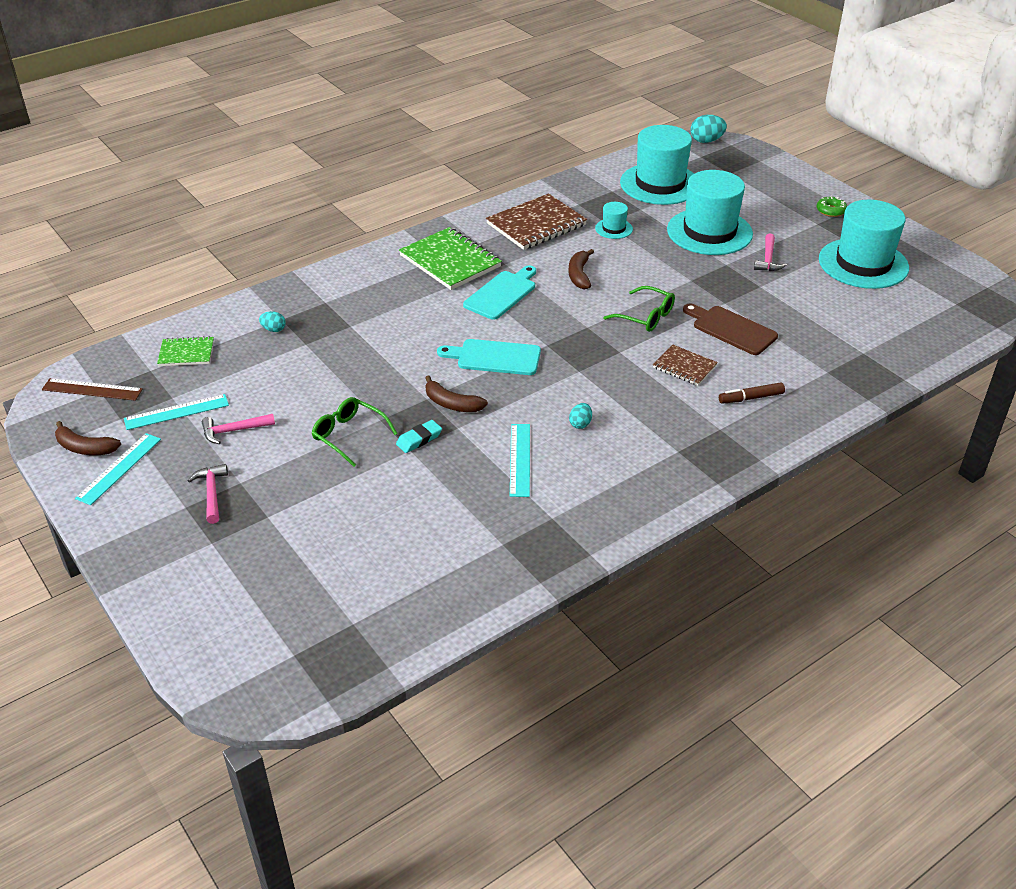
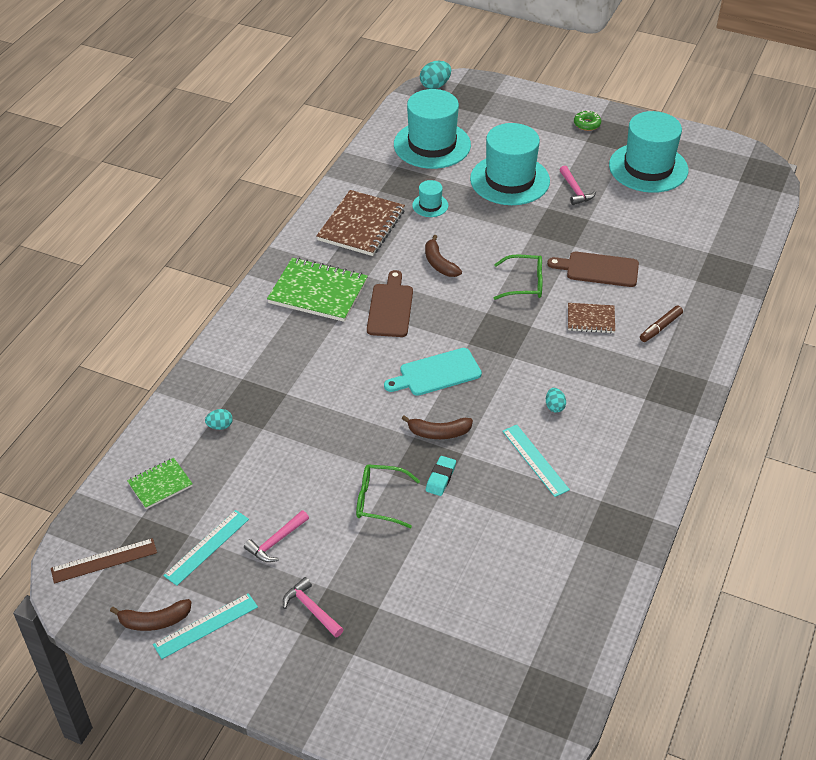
camera: 30 degrees left, 5 degrees up
(119, 468) = (206, 625): turquoise ruler -> turquoise ruler turned 60 degrees clockwise
(502, 294) = (390, 308): turquoise cutting board -> brown cutting board

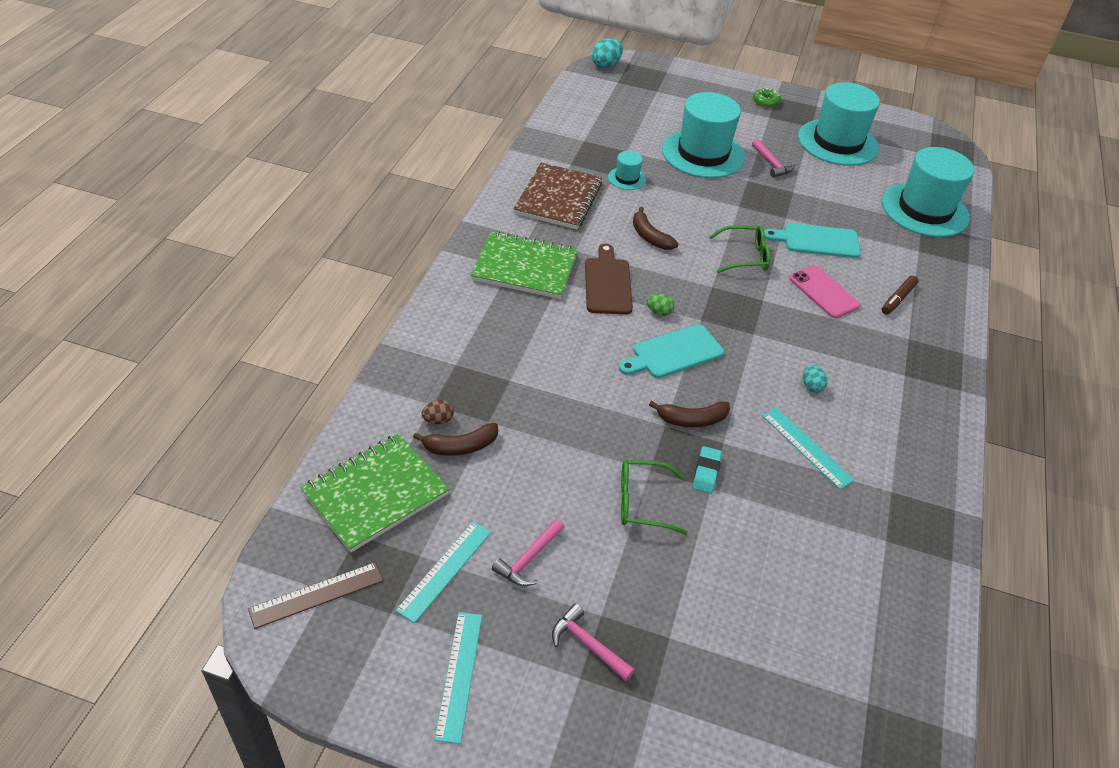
camera: 10 degrees left, 0 degrees up
(154, 621) = (392, 673): brown banana -> brown banana (460, 446)
(160, 484) = (375, 493): green notebook -> green notebook, size x1.81
(206, 625) = (459, 675): turquoise ruler -> turquoise ruler turned 45 degrees counterclockwise
(220, 426) = (438, 420): turquoise egg -> brown egg
(431, 335) = (659, 312): none -> green egg
(432, 145) = (615, 120): turquoise hat -> turquoise hat (925, 210)
(591, 319) = (824, 292): brown notebook -> pink phone
(598, 269) = (817, 241): brown cutting board -> turquoise cutting board

